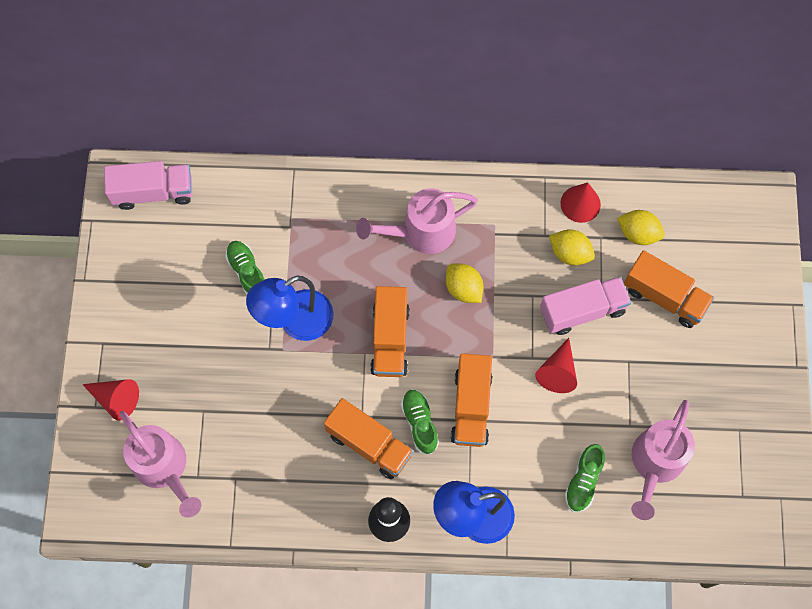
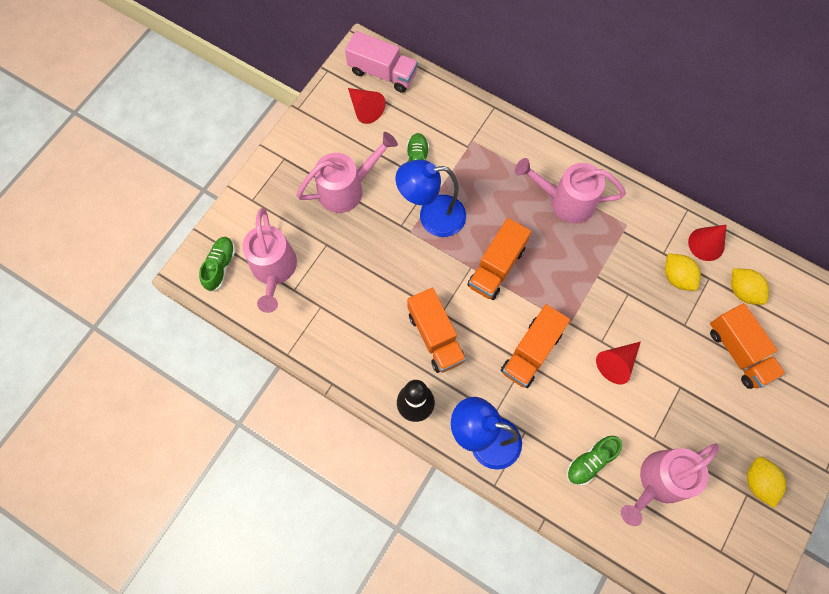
camera: 30 degrees right, 0 degrees up
(116, 399) = (270, 202): red cone -> red cone (365, 109)
(190, 339) = (347, 188): none -> pink watering can
(419, 423) = (483, 342): green shoe -> green shoe (220, 266)
(463, 289) = (575, 260): yellow lemon -> yellow lemon (758, 482)
(582, 311) = (663, 327): pink truck -> none

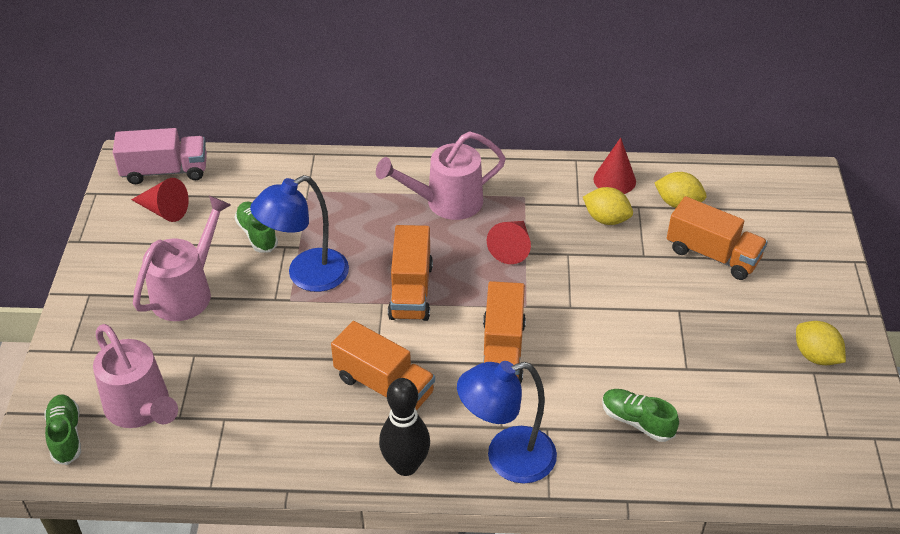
camera: 30 degrees left, 25 degrees down
(590, 461) = (637, 421): green shoe -> green shoe turned 105 degrees clockwise
(616, 363) = (600, 319): red cone -> red cone (512, 247)
(658, 482) = (719, 405): pink watering can -> none

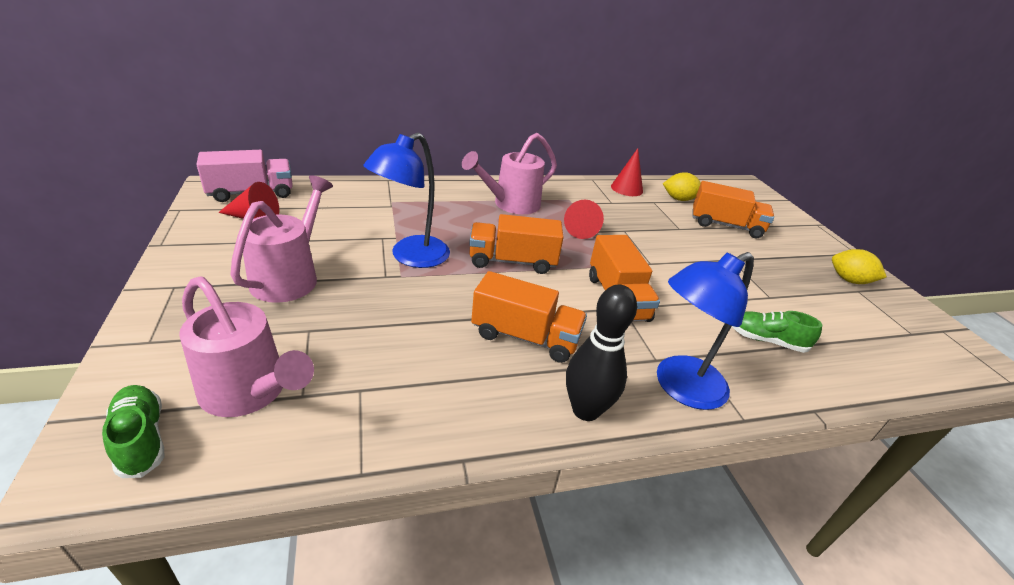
camera: 20 degrees left, 10 degrees down
(257, 234) = (352, 230): green shoe -> none
(411, 291) = (512, 261): orange truck -> orange truck turned 105 degrees clockwise
(606, 219) = (637, 209): yellow lemon -> none

